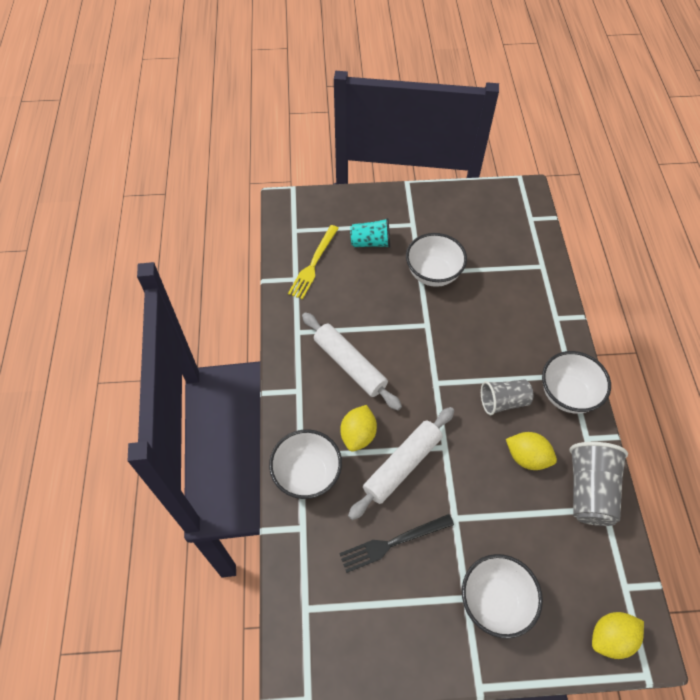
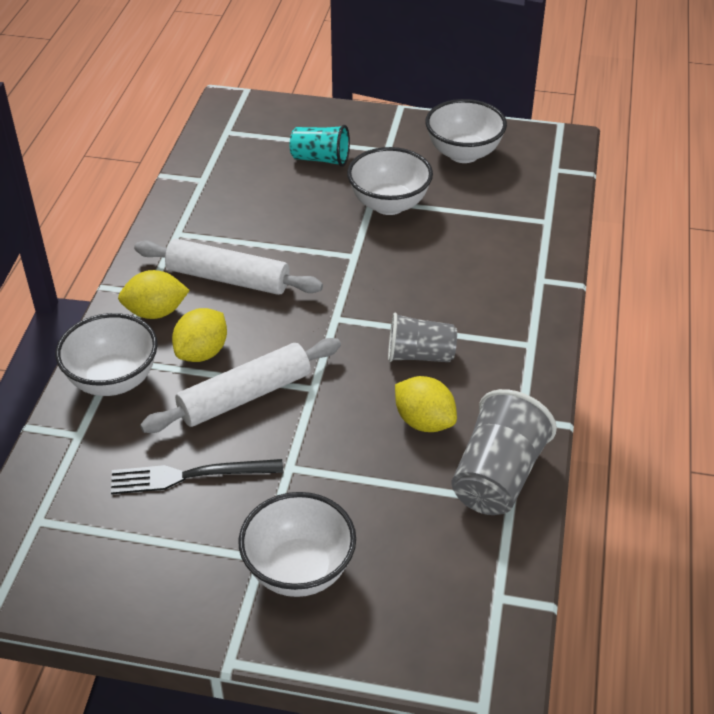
camera: 15 degrees right, 15 degrees down
(313, 264) = (233, 169): yellow fork -> none
(350, 365) = (228, 279): white rolling pin -> white rolling pin turned 45 degrees counterclockwise
(567, 394) = (516, 364): white bowl -> white bowl (463, 153)
(611, 637) = (448, 650): yellow lemon -> yellow lemon (156, 312)

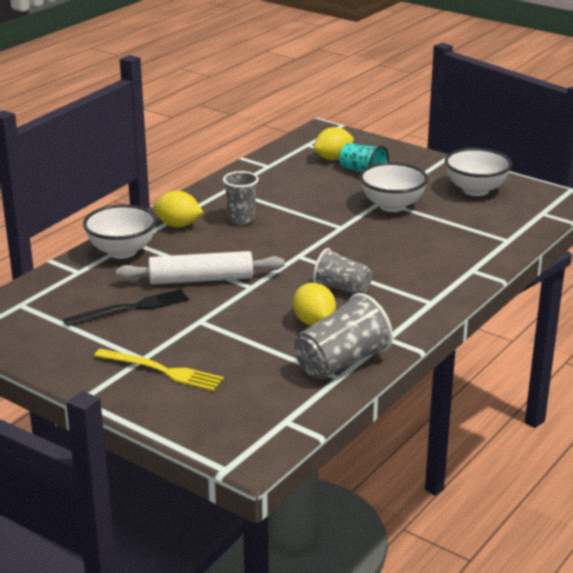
camera: 25 degrees right, 15 degrees down
(190, 475) = (131, 308): black fork -> black fork turned 135 degrees clockwise
(202, 352) = (191, 251): yellow lemon -> yellow lemon (333, 158)
(228, 279) = (241, 219): white rolling pin -> grey cup
(299, 570) = (162, 371): white bowl -> yellow fork

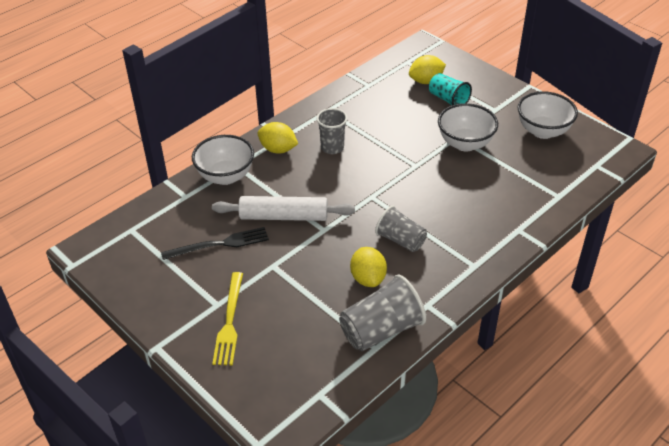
camera: 10 degrees right, 15 degrees up
(162, 371) = (229, 321): yellow fork -> yellow fork turned 60 degrees clockwise

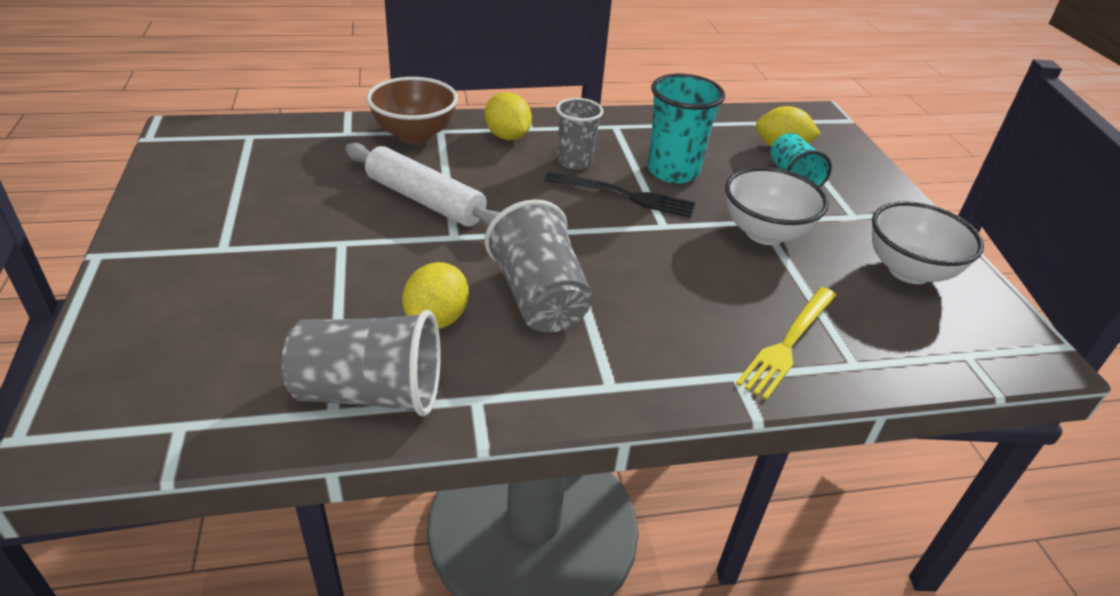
camera: 30 degrees right, 5 degrees down
(219, 244) = (315, 192): black fork -> black fork (624, 196)
(225, 176) = (414, 135): white bowl -> brown bowl
(229, 321) = (208, 273): yellow fork -> yellow fork (788, 343)
(387, 127) = (673, 171): none -> turquoise cup
(400, 240) = (539, 298): grey cup -> grey cup, size x1.51

